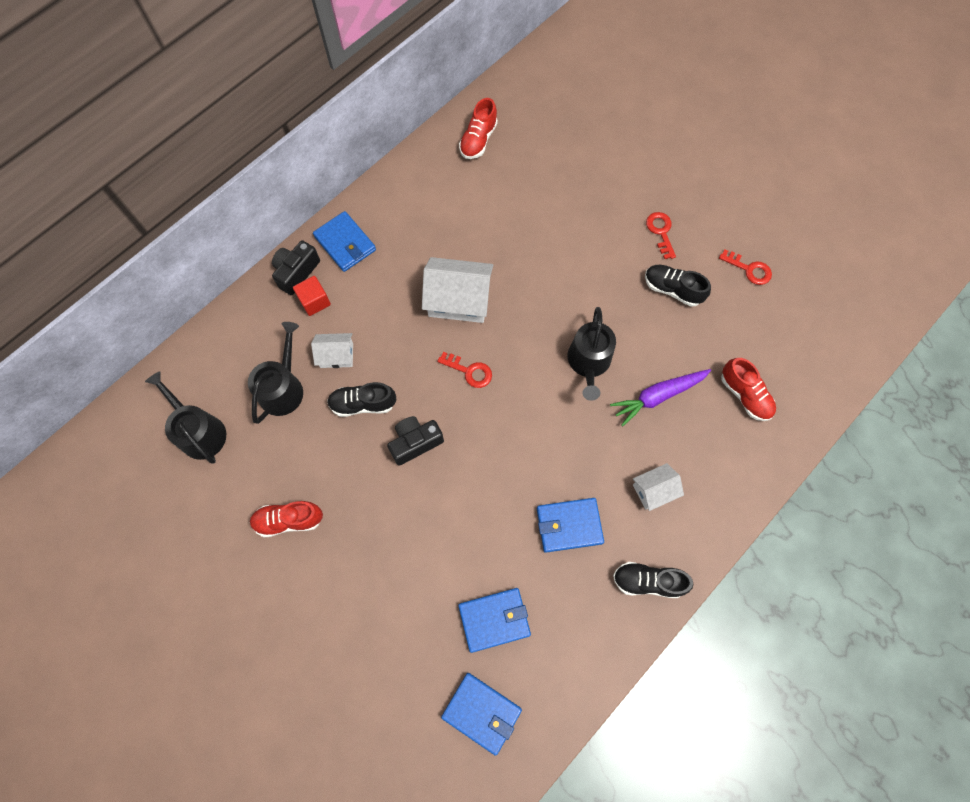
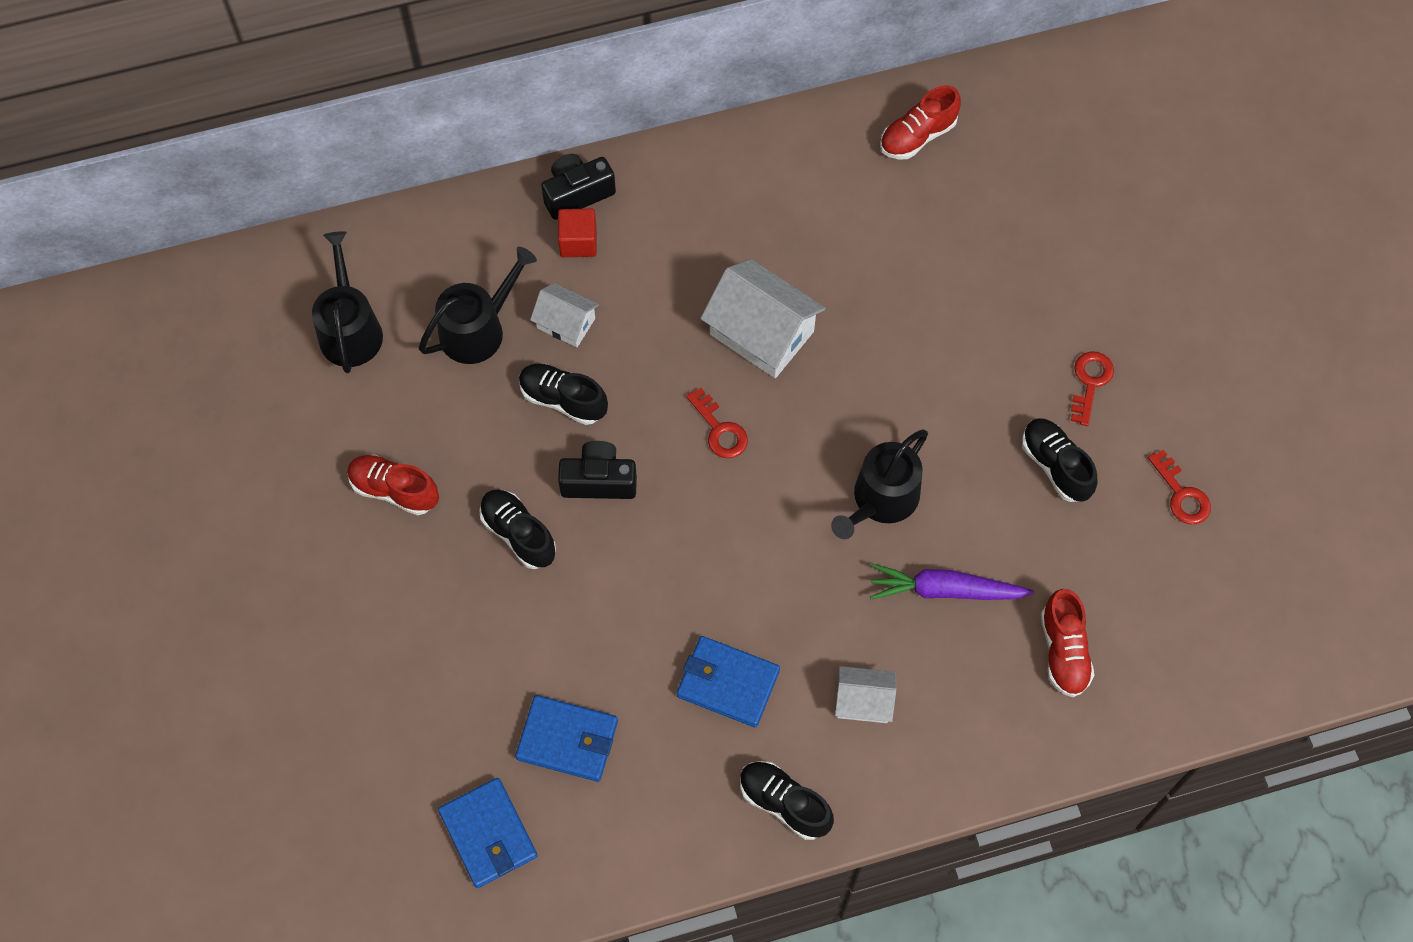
camera: 30 degrees right, 5 degrees down
(345, 243) = (660, 187): blue wallet -> none
(385, 504) = (518, 534): none -> black shoe

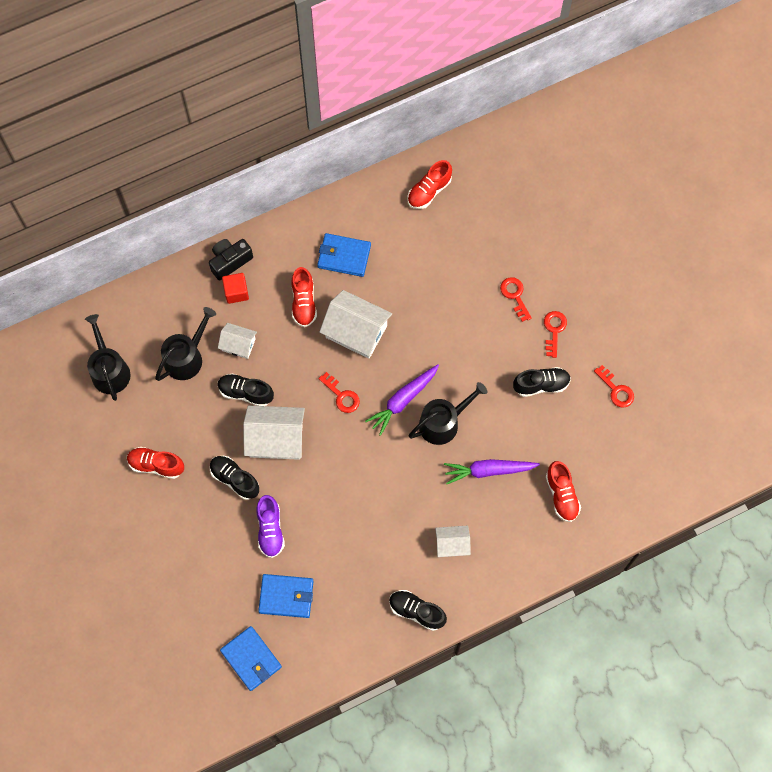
camera: 10 degrees left, 5 degrees up
(561, 625) = (270, 530): none -> purple shoe
(599, 480) = (276, 439): black camera -> white house
(684, 275) = (303, 302): none -> red shoe
(728, 683) = (372, 547): blue wallet -> blue wallet (344, 256)
(820, 453) = (403, 400): none -> purple carrot
(881, 500) = (443, 422): black watering can -> black watering can turned 150 degrees counterclockwise
(1033, 318) = (515, 295): none -> red key
(1055, 466) = (541, 385): black shoe -> black shoe turned 120 degrees clockwise

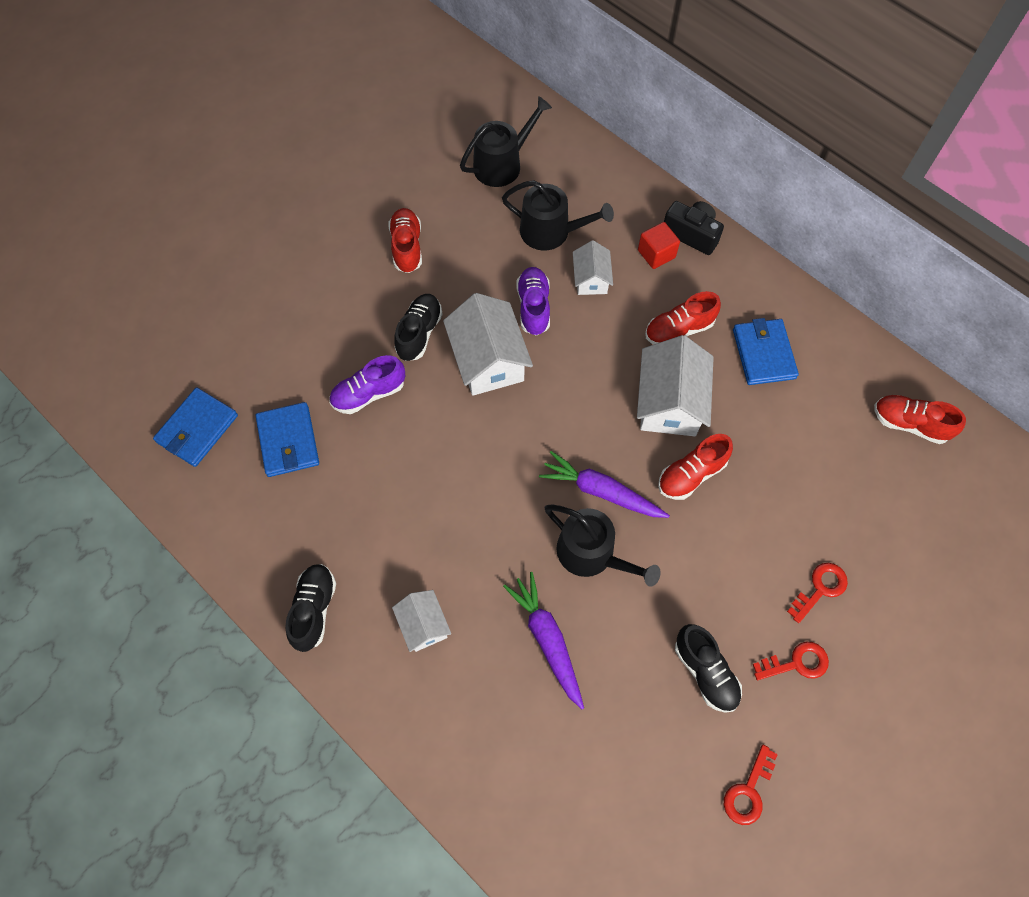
camera: 70 degrees right, 5 degrees down
(245, 393) = (533, 307): black shoe -> purple shoe
(341, 396) = (575, 415): red key -> none
(561, 495) = (550, 760): red shoe -> red shoe (691, 474)

